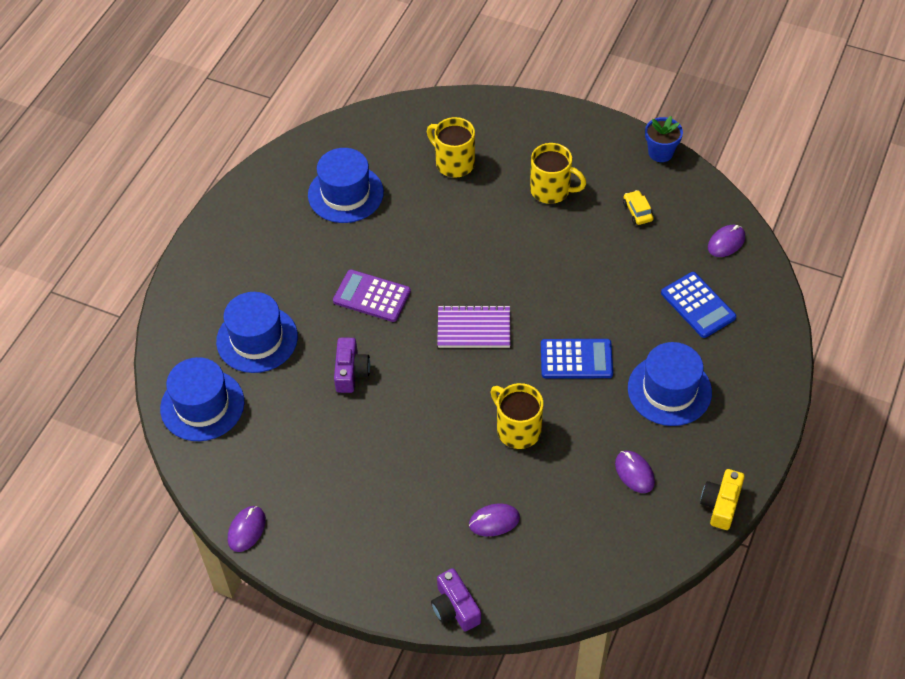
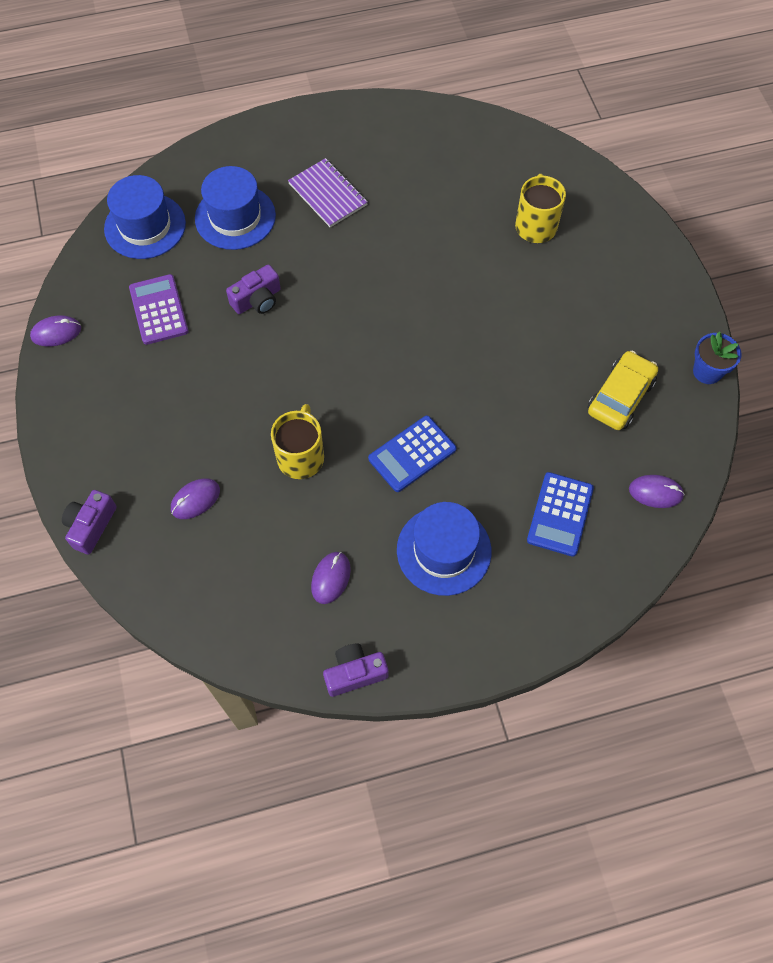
camera: 50 degrees right, 10 degrees up
(345, 194) = (430, 175): blue hat -> none
(372, 296) = (344, 263): purple calculator -> purple calculator (159, 310)
(474, 328) = (376, 356): purple notebook -> purple notebook (328, 194)
(494, 521) = (195, 500): purple mouse -> purple mouse turned 75 degrees counterclockwise
(551, 190) = (578, 315): yellow mug -> none
(576, 359) = (412, 454): blue calculator -> blue calculator turned 90 degrees clockwise
(637, 211) = (620, 397): yellow car -> yellow car, size x1.85
(721, 504) = (355, 673): yellow camera -> purple camera

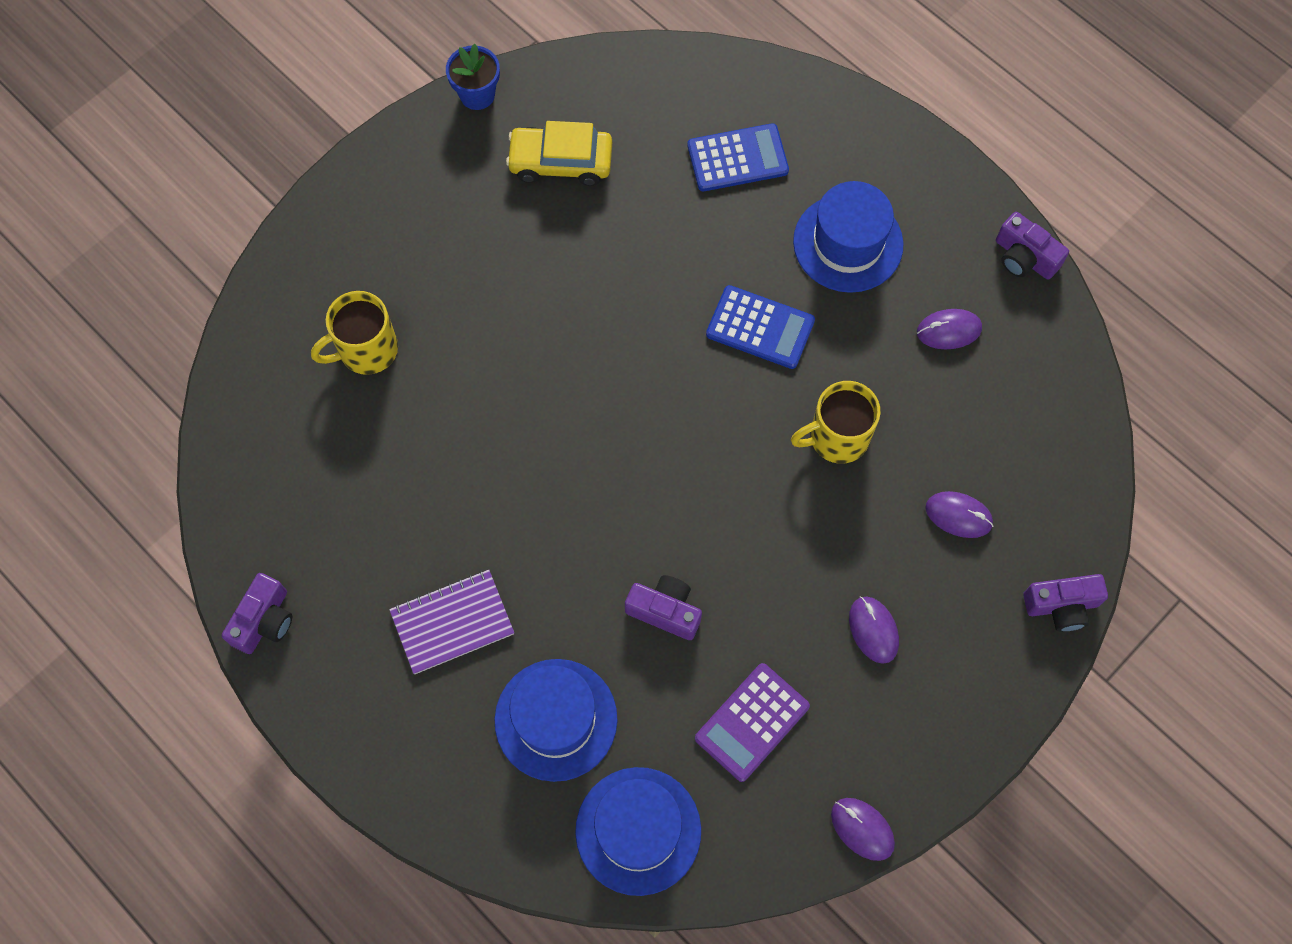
camera: 120 degrees left, 5 degrees up
(328, 194) = (452, 622): purple notebook -> purple notebook turned 45 degrees clockwise
(391, 113) = (264, 620): none -> purple camera
(655, 492) = (656, 86): purple mouse -> purple mouse (873, 630)

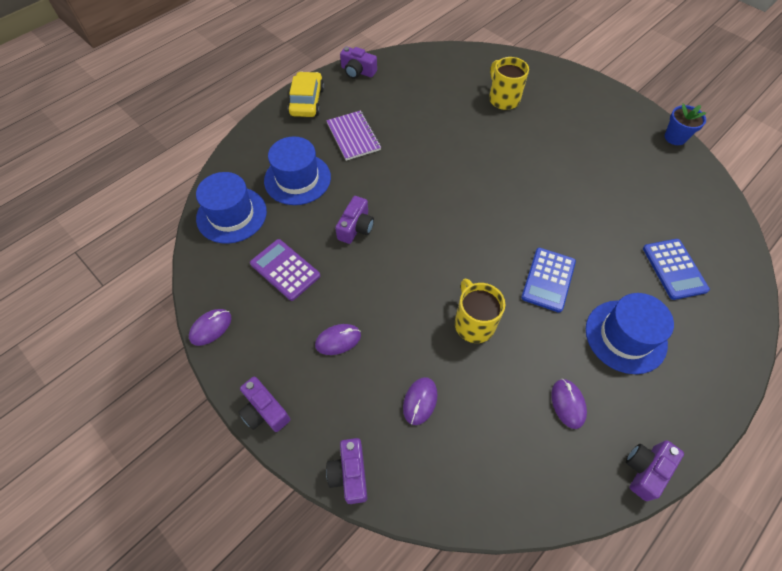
camera: 90 degrees right, 10 degrees down
(561, 162) = (641, 176): yellow car -> yellow car (307, 101)
(987, 727) = (264, 411): none -> purple camera

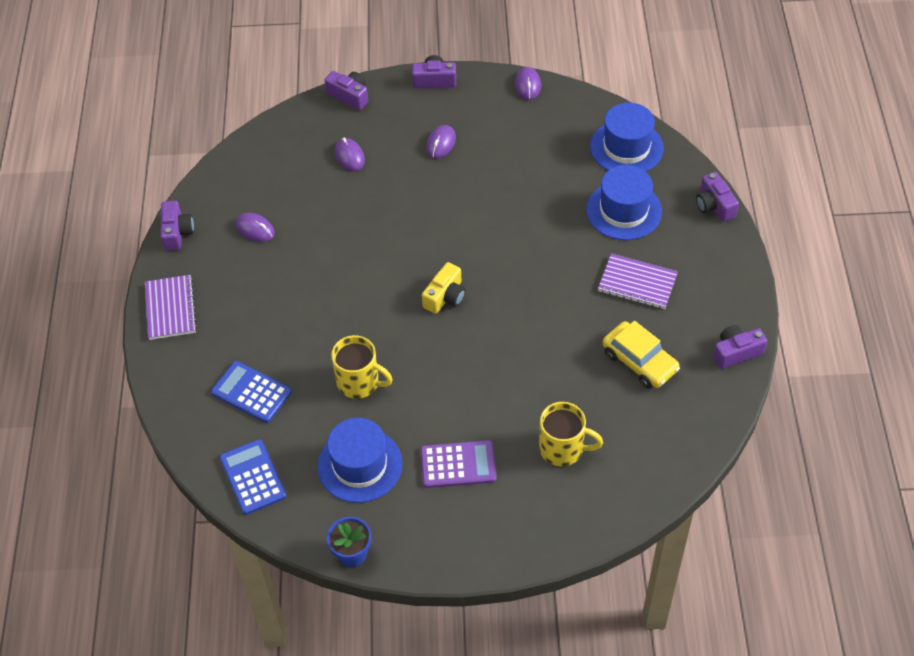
camera: 135 degrees right, 5 degrees down
(285, 270) = (534, 149): purple calculator -> purple calculator (458, 465)
(307, 101) = (726, 279): yellow car -> yellow car (639, 361)
(356, 227) = (527, 215): purple camera -> purple camera (714, 205)
(473, 323) = (365, 225): yellow mug -> yellow mug (359, 382)
(474, 222) = (445, 296): none -> yellow camera
(548, 280) = (342, 299): blue calculator -> blue calculator (253, 477)
(625, 336) = (250, 304): blue hat -> blue hat (360, 465)
(700, 391) = (170, 308): none -> purple notebook

